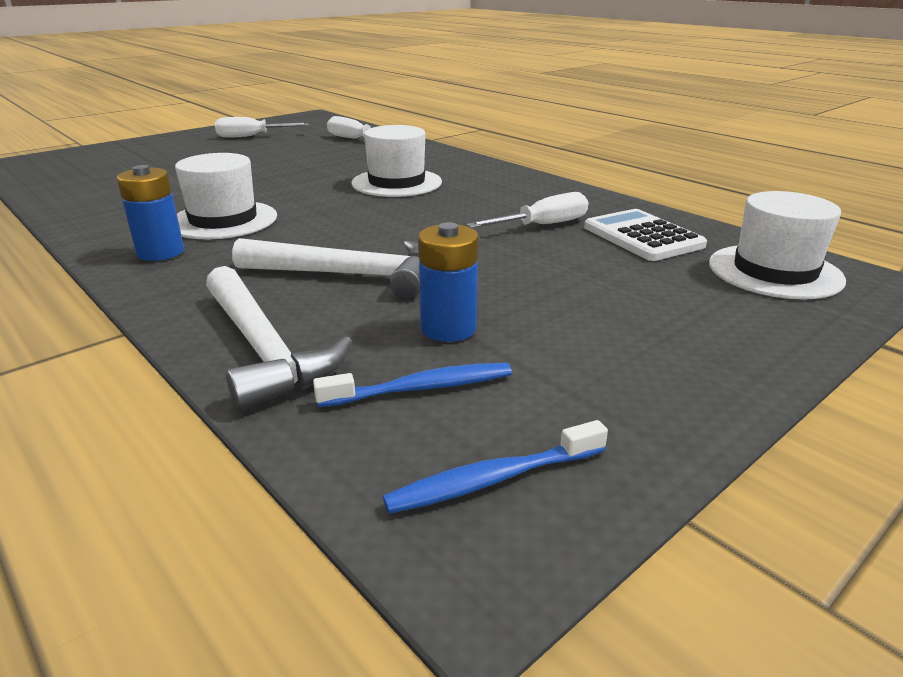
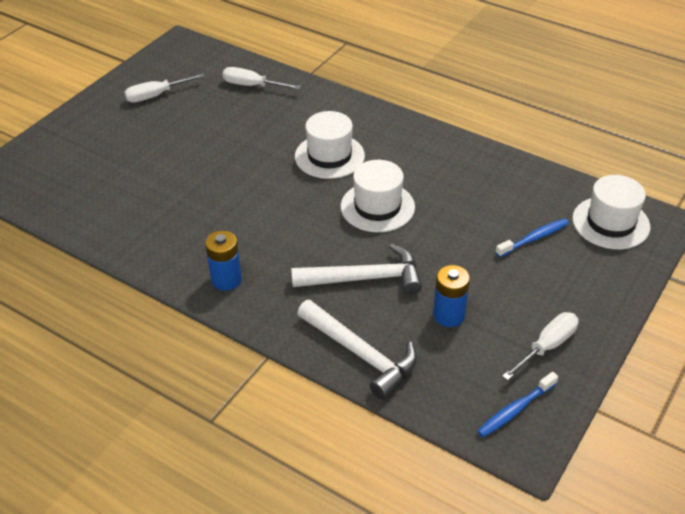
camera: 15 degrees left, 15 degrees up
(223, 220) = (237, 233): white hat -> white hat (377, 207)
(421, 388) = (458, 363): blue toothbrush -> blue toothbrush (534, 238)
(542, 225) = (459, 196): white screwdriver -> white screwdriver (547, 346)
(642, 236) = (526, 198): white calculator -> none

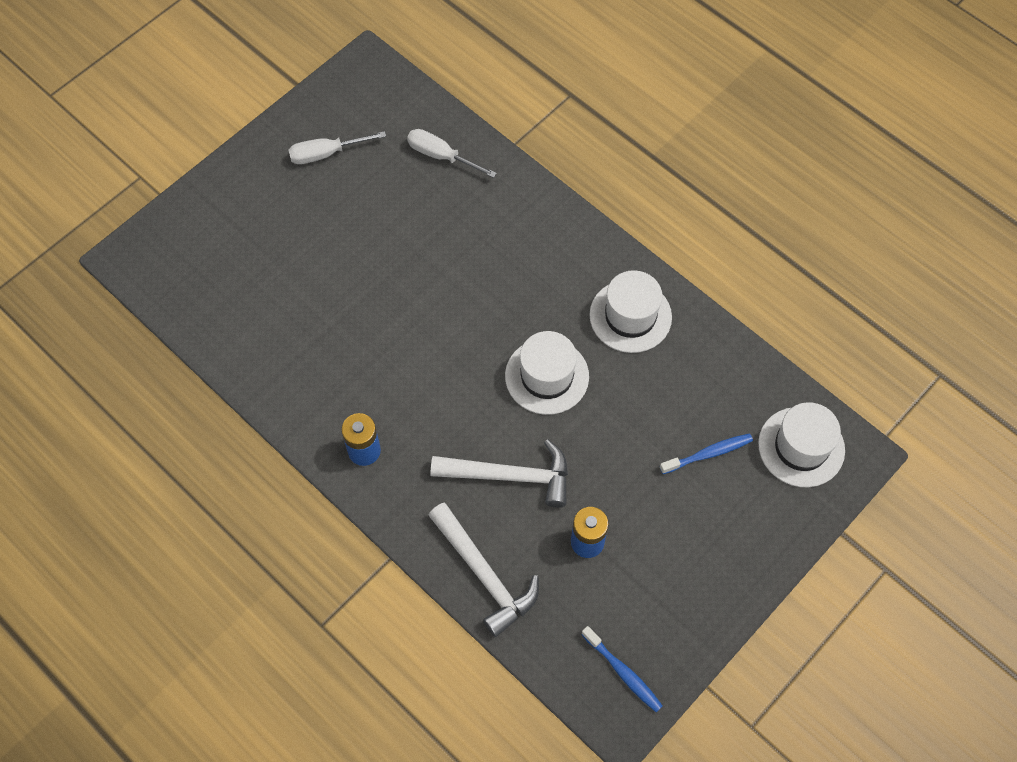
camera: 10 degrees right, 20 degrees up
(329, 156) = (509, 288): white hat -> white hat (630, 316)
(515, 410) = (623, 672): blue toothbrush -> blue toothbrush turned 105 degrees counterclockwise
(547, 346) = (678, 601): white screwdriver -> none

